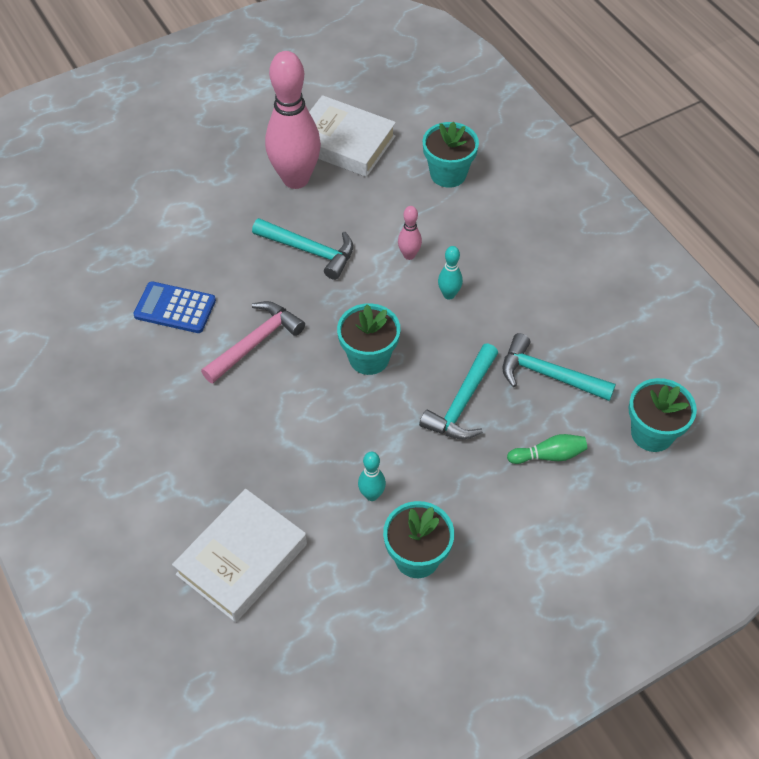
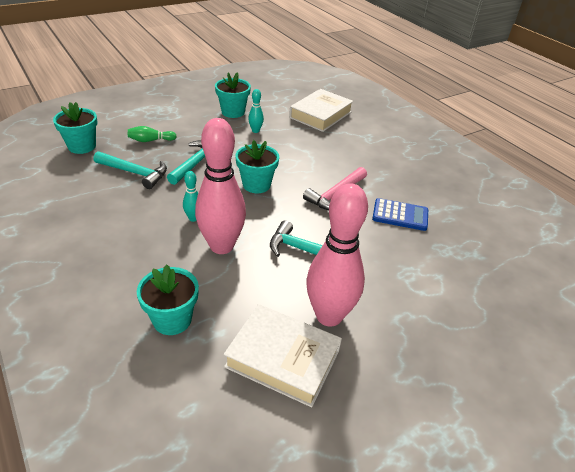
camera: 175 degrees right, 15 degrees down
(409, 255) = (221, 246): pink bowling pin -> pink bowling pin, size x2.36

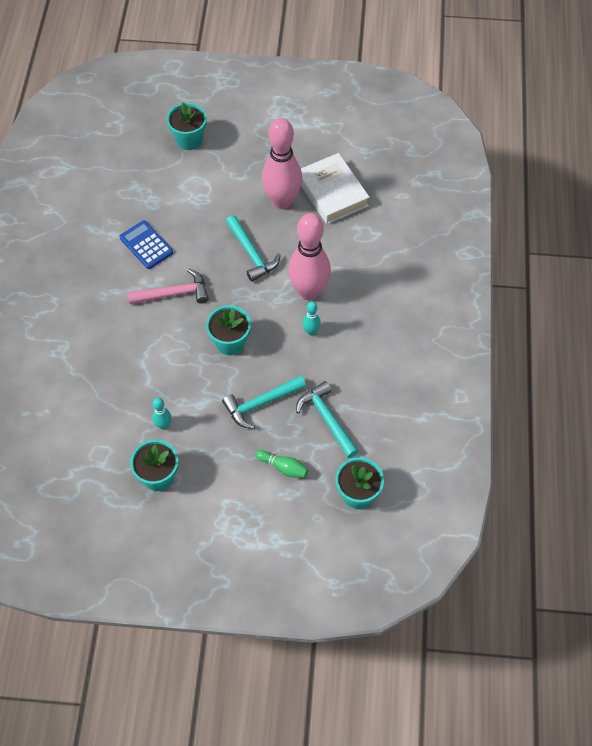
camera: 140 degrees left, 20 degrees up
(172, 320) = (380, 251): turquoise flower pot -> turquoise flower pot (189, 140)
(320, 115) = (66, 416): white book -> none

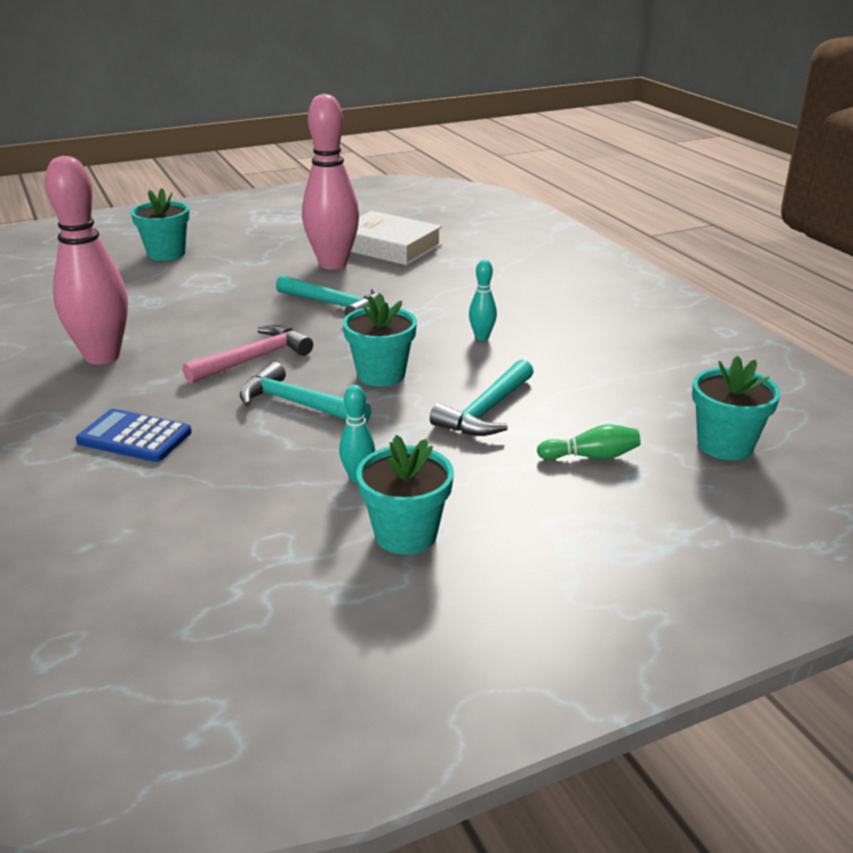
camera: 30 degrees left, 30 degrees down
(146, 245) = (174, 333): blue calculator -> blue calculator (134, 437)
(309, 291) = (442, 311): pink bowling pin -> pink bowling pin (102, 356)
(327, 419) = (593, 395): turquoise hammer -> turquoise hammer (297, 404)

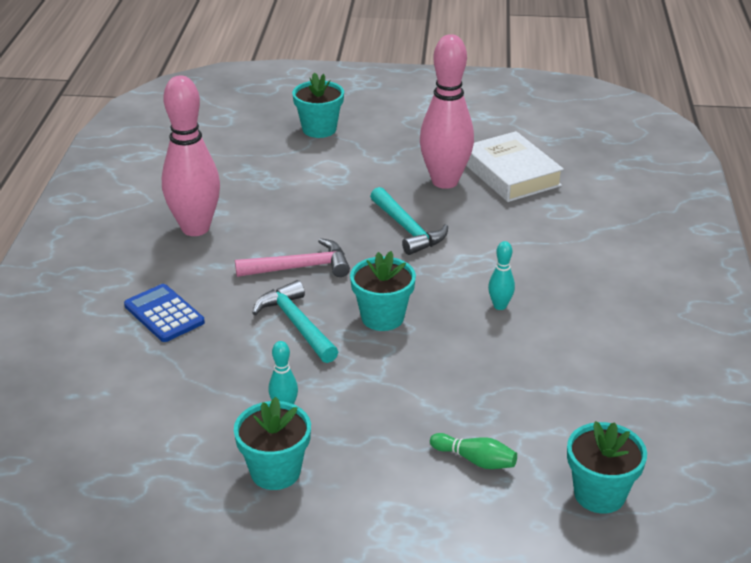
camera: 30 degrees right, 5 degrees up
(486, 411) = (433, 384): turquoise hammer -> none

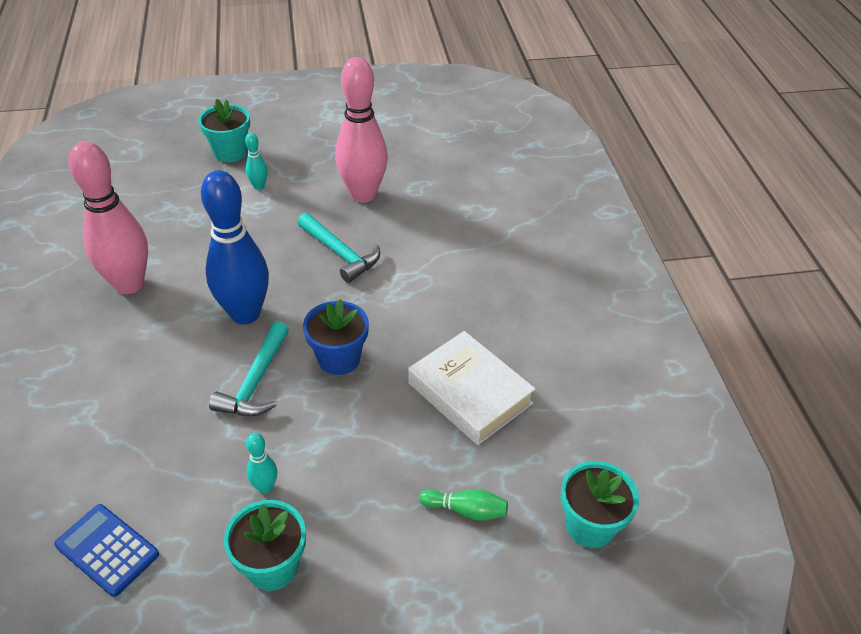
camera: 15 degrees left, 10 degrees up
(164, 314) = (116, 393): blue calculator -> blue calculator (107, 550)
(296, 324) = (256, 382): turquoise hammer -> turquoise hammer turned 120 degrees counterclockwise
(300, 267) = (245, 314): pink hammer -> blue bowling pin
(382, 317) = (339, 359): turquoise flower pot -> blue flower pot
(500, 306) = (447, 326): turquoise bowling pin -> turquoise bowling pin (259, 186)
(511, 174) = (422, 178): white book -> white book (469, 393)

